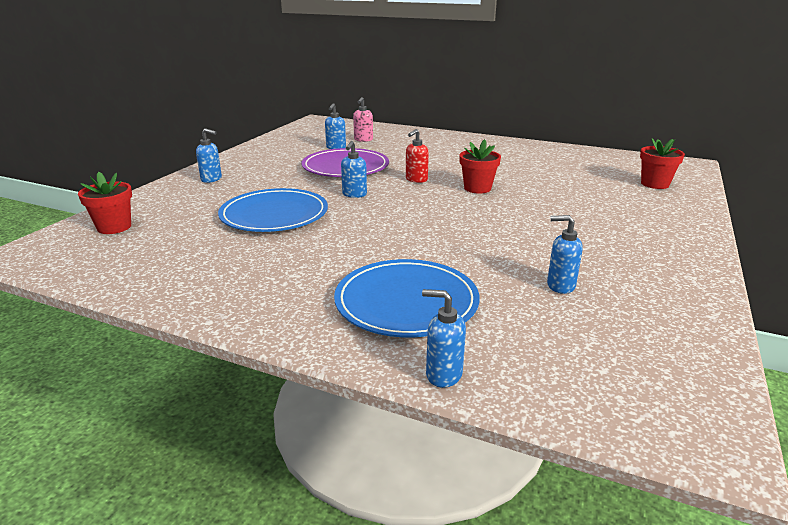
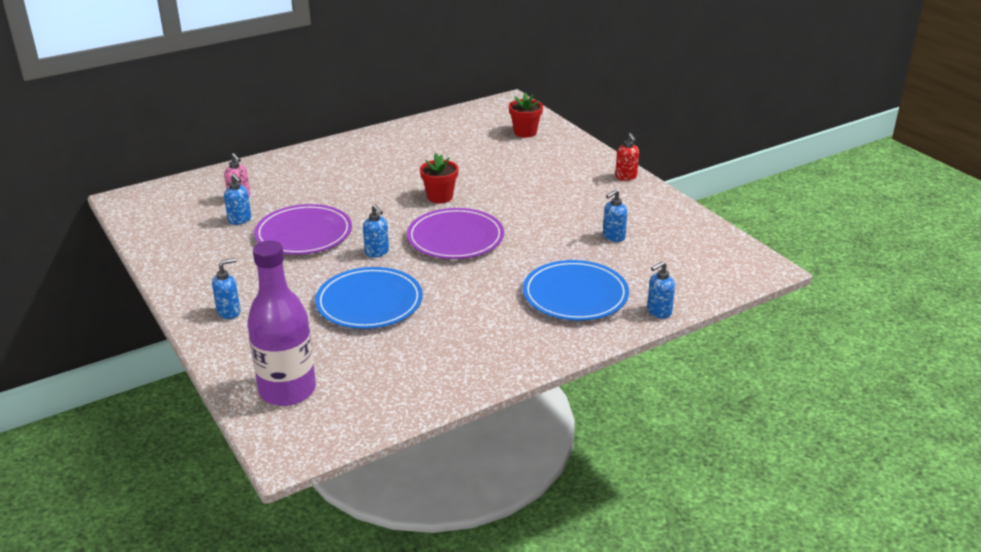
camera: 55 degrees left, 5 degrees up
(114, 227) = (287, 390): red flower pot -> purple bottle
(416, 180) = (384, 214): red soap dispenser -> red soap dispenser (626, 177)
(423, 213) = (455, 238): none -> purple plate

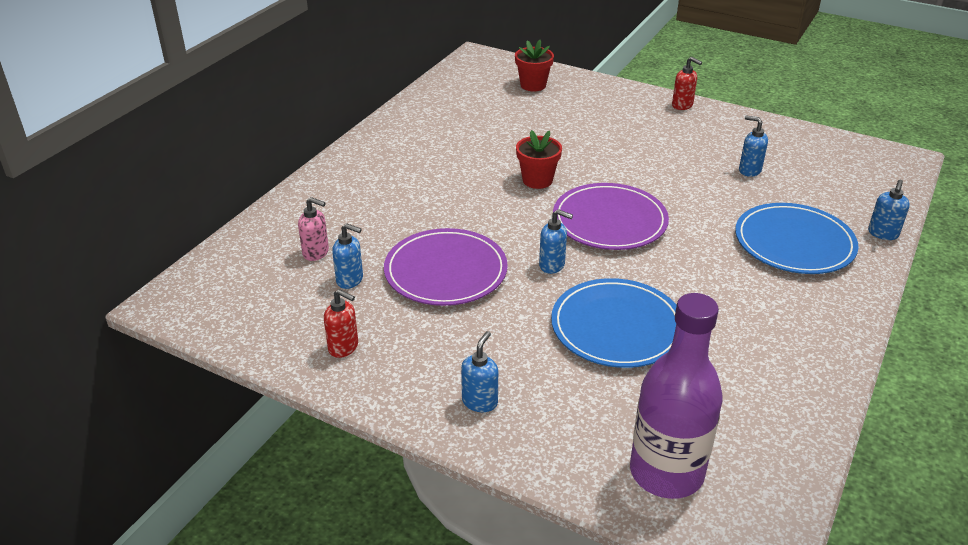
camera: 30 degrees left, 5 degrees up
(190, 256) = (344, 347): none -> red soap dispenser
(613, 237) = (749, 170): blue soap dispenser -> blue soap dispenser turned 105 degrees clockwise

